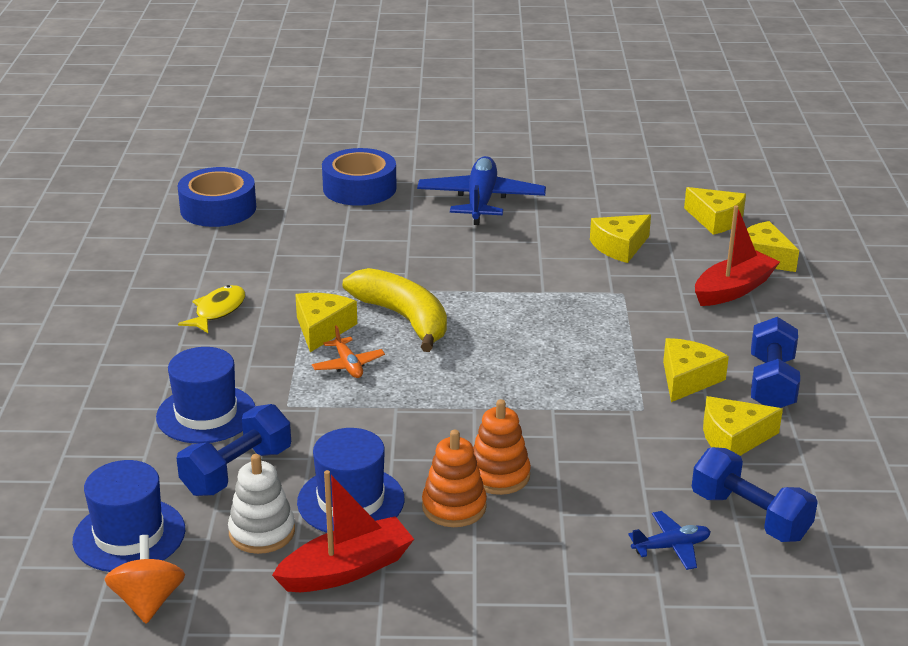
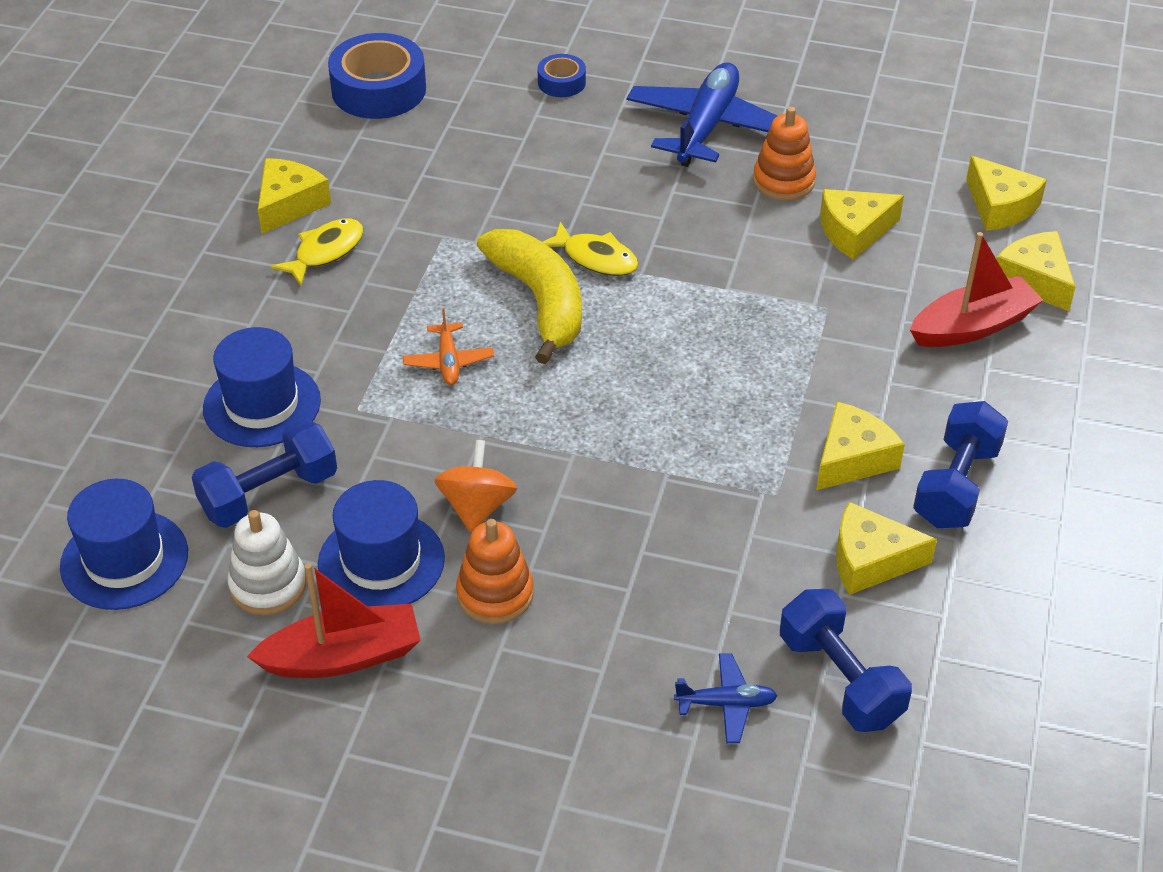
camera: 15 degrees right, 15 degrees up
(148, 601) = (116, 654): orange spinning top -> orange spinning top (477, 507)
(322, 329) = (437, 301): yellow cheese -> yellow cheese (289, 204)
(359, 188) = (561, 82): blue tape -> blue tape, size x0.51
(434, 287) = (595, 258): none -> yellow fish
(498, 475) = (564, 559): orange stacking toy -> orange stacking toy (783, 181)

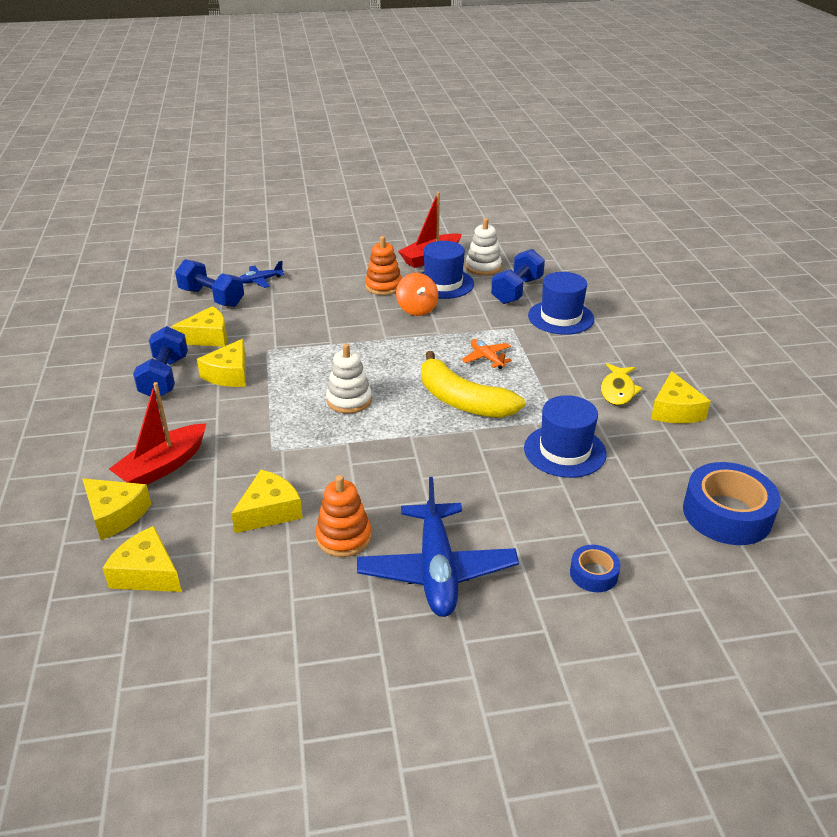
camera: 155 degrees right, 10 degrees down
(124, 560) = (550, 260): blue hat -> blue hat (564, 451)
(595, 258) = (448, 436): yellow fish -> none
(692, 351) = (349, 400): none -> white stacking toy

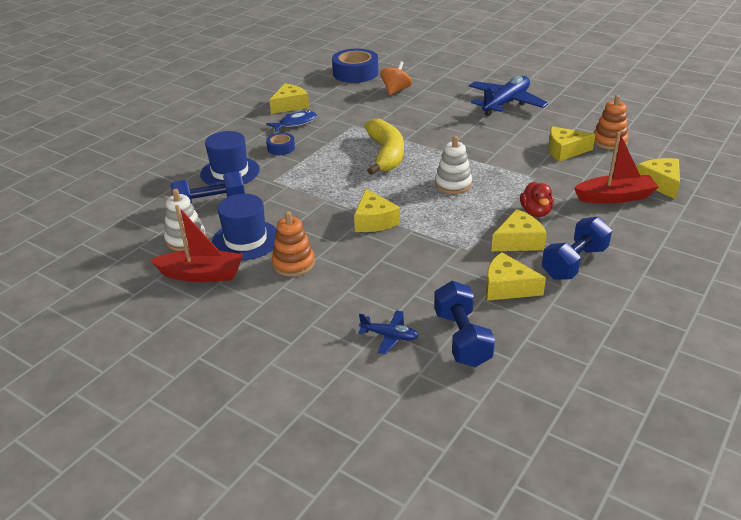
camera: 135 degrees left, 0 degrees up
(147, 573) = (652, 151): yellow cheese -> yellow cheese (374, 221)
(237, 409) = (536, 212): none -> red duck
(343, 537) = (536, 127): orange stacking toy -> orange stacking toy (609, 141)
(417, 309) = (306, 227): orange spinning top -> orange spinning top (396, 90)
(486, 358) = (327, 170): orange plane -> none
(564, 451) = (376, 114): blue hat -> none
(593, 574) = (442, 80): blue tape -> blue tape (281, 148)
(618, 390) = (295, 123): yellow fish -> blue fish

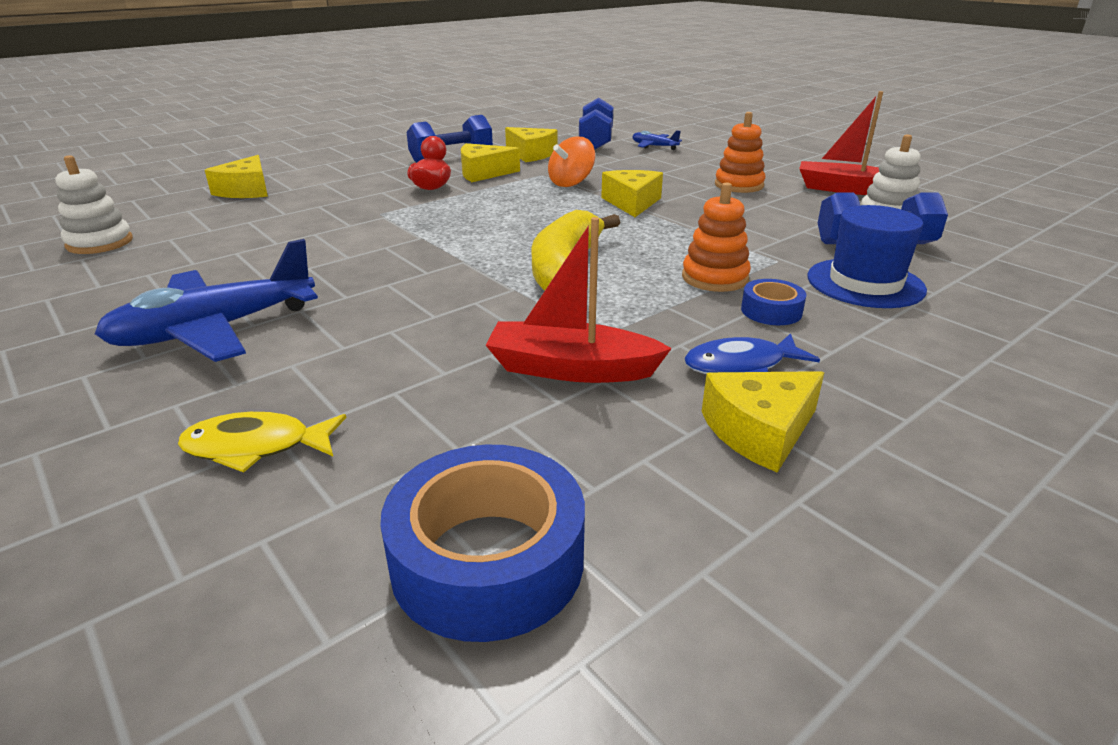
camera: 165 degrees left, 5 degrees down
(246, 240) = (802, 206): blue hat -> none
(396, 90) = (418, 427): orange spinning top -> orange spinning top (571, 183)
(437, 80) = (256, 447): none -> yellow fish
(453, 184) = (497, 221): white stacking toy -> white stacking toy (100, 243)
(565, 151) = (281, 234): yellow cheese -> none
(609, 141) = (194, 236): orange stacking toy -> orange stacking toy (714, 278)
(614, 197) = (323, 187): red boat -> red boat (572, 369)

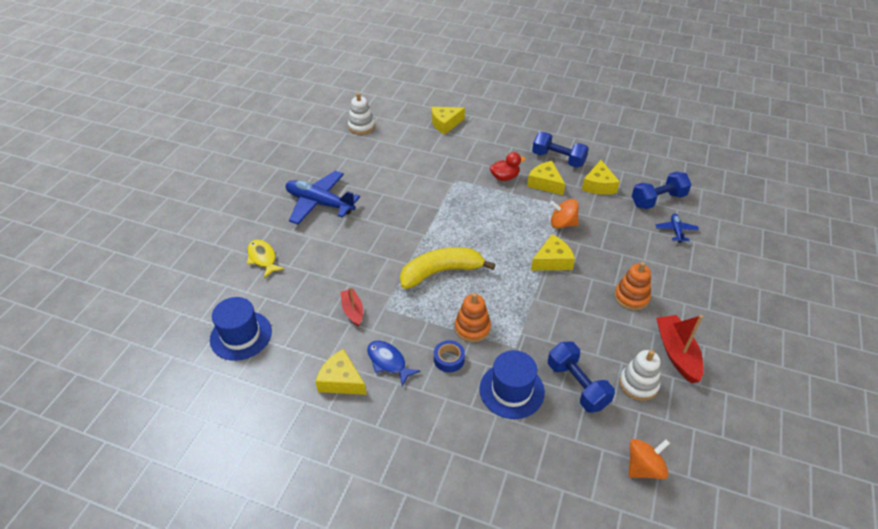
camera: 60 degrees right, 15 degrees up
(487, 560) = (241, 335): blue tape -> blue hat
(572, 369) = (353, 311): red boat -> red boat, size x0.63
(1029, 245) = (644, 467): none -> orange spinning top

